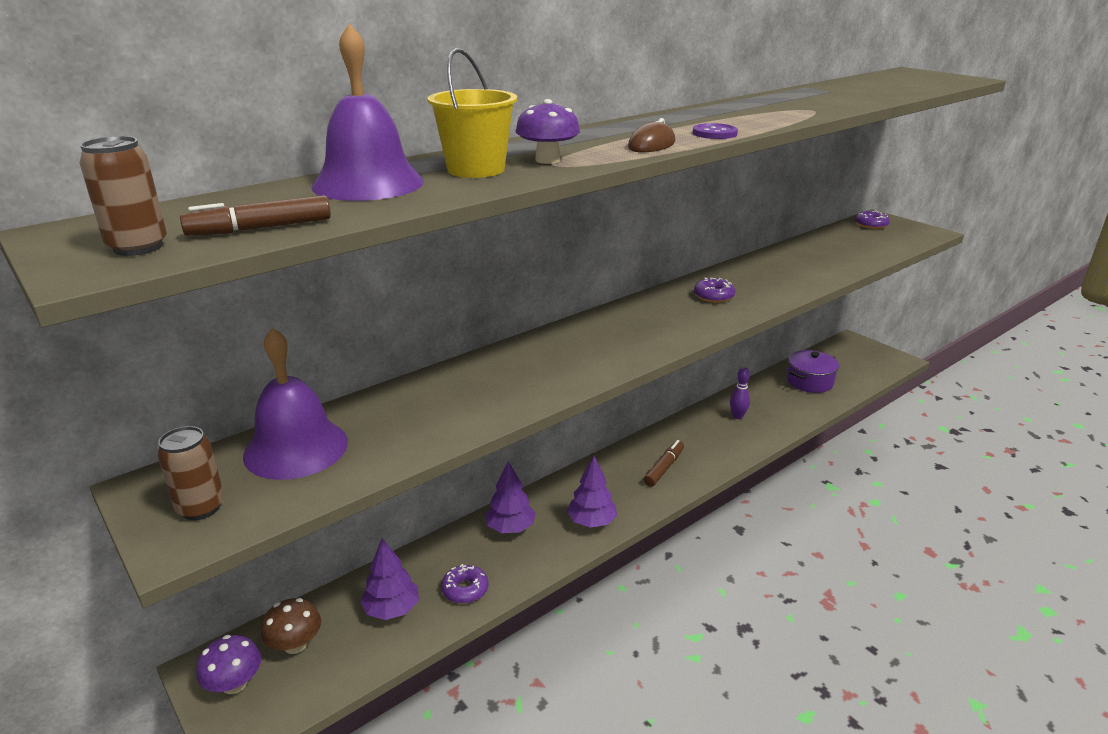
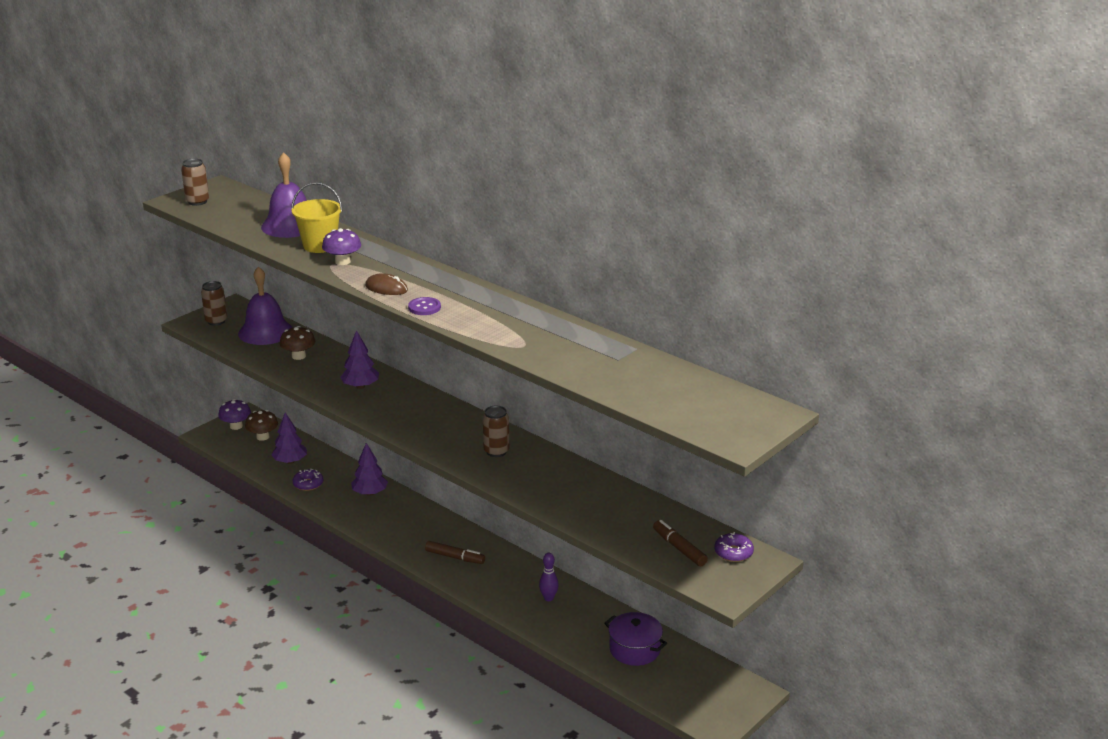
camera: 80 degrees right, 0 degrees up
(261, 228) = (219, 217): brown marker -> brown marker (679, 548)
(411, 416) = (298, 356): none -> brown mushroom
(591, 522) = (380, 526): purple tree -> purple tree (360, 386)
(713, 296) = (496, 451): purple donut -> brown can

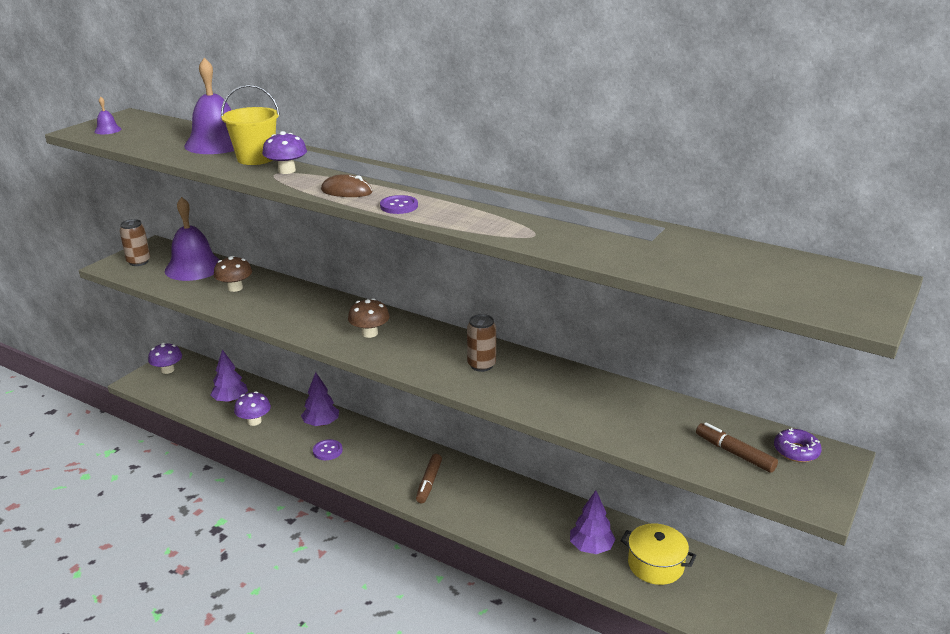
camera: 10 degrees left, 0 degrees up
(197, 202) = (107, 130): brown can -> purple bell
(263, 437) = (197, 378): brown mushroom -> brown mushroom (369, 333)
(308, 484) = (254, 421): purple donut -> purple mushroom
(360, 386) = (310, 312): purple tree -> purple tree (591, 547)
(369, 518) = (327, 451): none -> purple button
(455, 557) = (429, 482): brown marker -> brown marker turned 90 degrees clockwise
(548, 598) = (542, 517): purple bowling pin -> none
(634, 649) = (655, 565): purple pot -> yellow pot

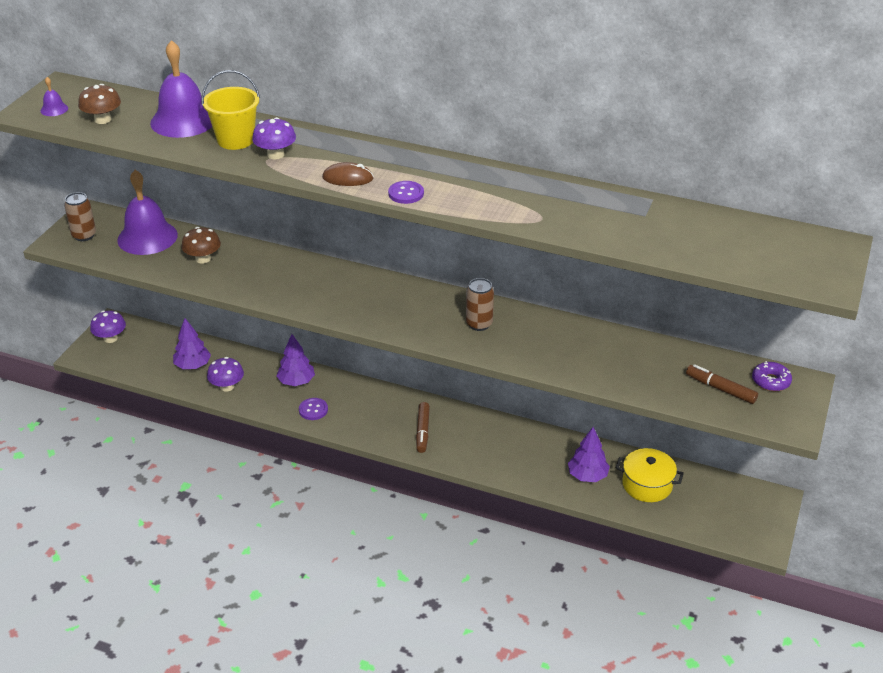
camera: 10 degrees left, 10 degrees up
(369, 333) = (361, 299): brown mushroom -> brown mushroom (102, 120)

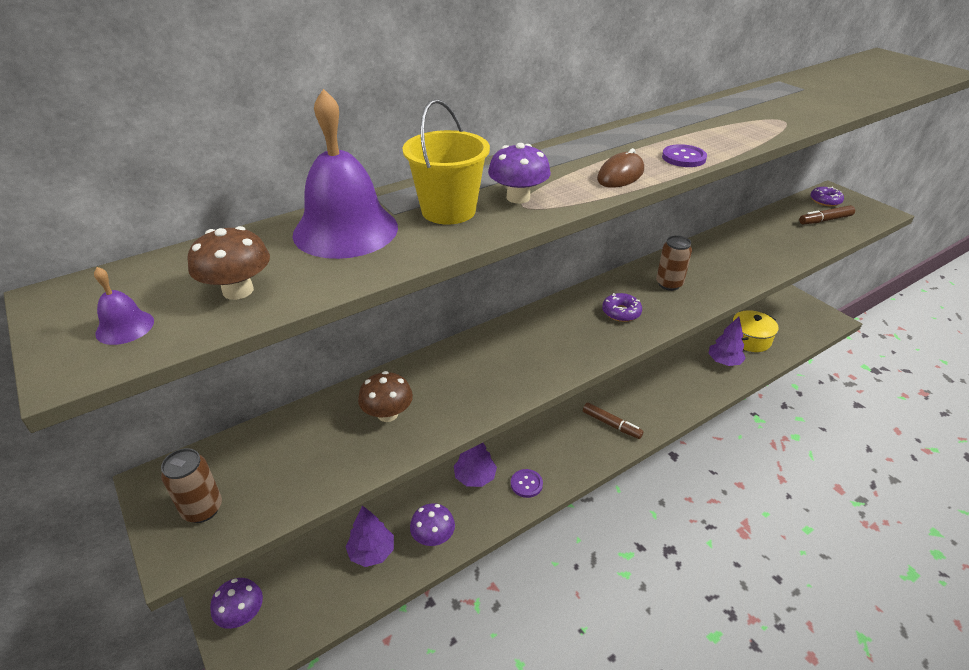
camera: 55 degrees left, 0 degrees up
(147, 237) = (286, 445): purple bell -> none
(410, 312) = (621, 312): none -> purple donut

